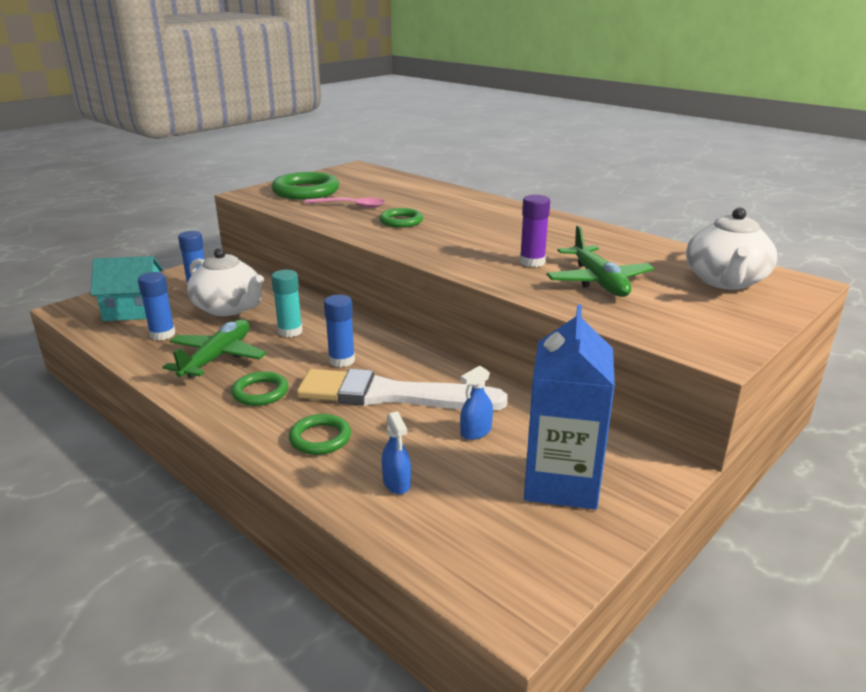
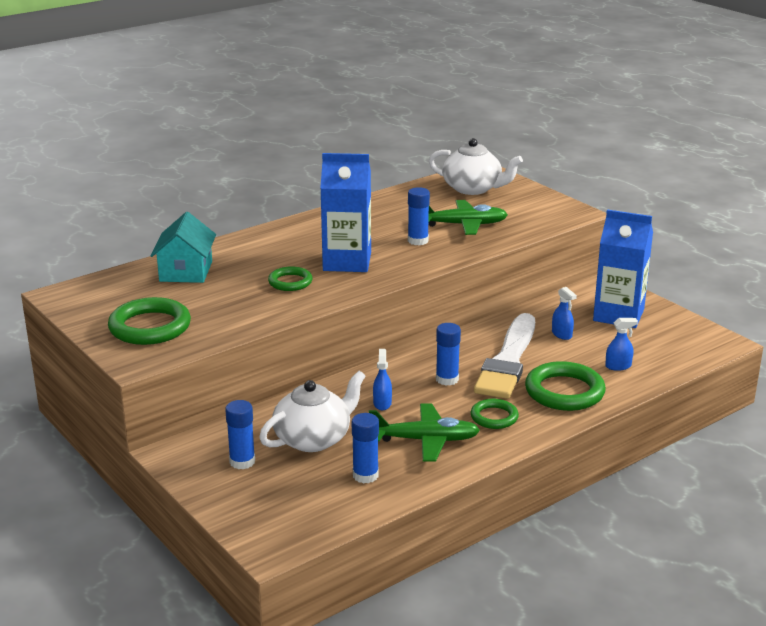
camera: 80 degrees left, 0 degrees up
(134, 310) = (294, 500): turquoise house -> turquoise house (186, 271)
(218, 357) = (425, 440): green plane -> green plane turned 150 degrees clockwise
(290, 331) = (382, 403): turquoise glue stick -> blue spray bottle
(320, 438) = (564, 392): green ring -> green ring, size x1.72
(350, 206) = (225, 304): pink spoon -> none
(457, 237) = (347, 262): none -> blue carton
(532, 262) = (418, 241): purple glue stick -> blue glue stick

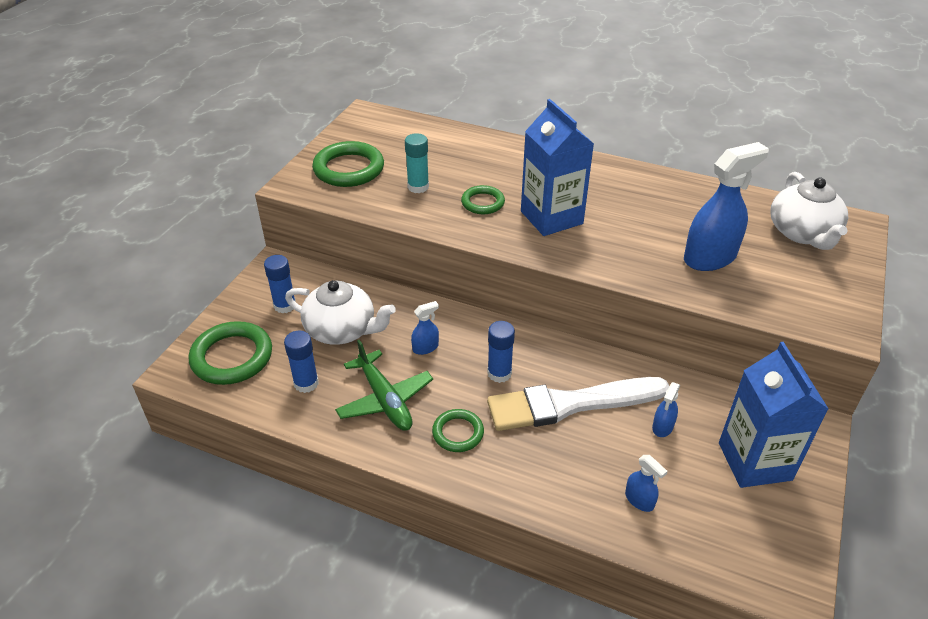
camera: 60 degrees right, 15 degrees up
(186, 271) = (451, 147): turquoise house -> none
(227, 302) = (418, 187): none -> turquoise glue stick
(418, 241) = (640, 242): blue glue stick -> none
(463, 225) = (710, 257): green plane -> blue spray bottle
(564, 392) = (547, 471): green ring -> green ring (232, 357)

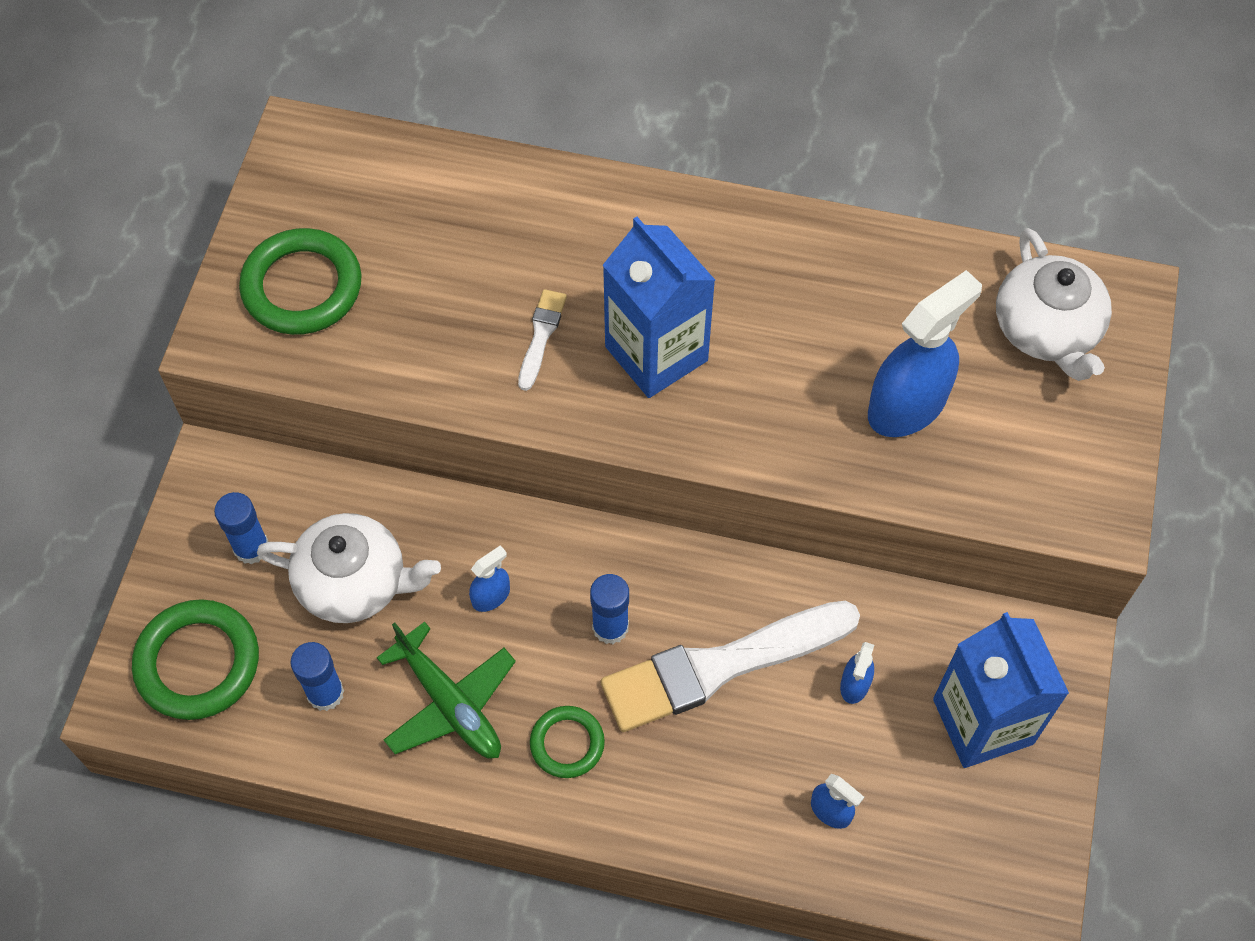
camera: 10 degrees left, 20 degrees up
(418, 187) = (428, 314): turquoise glue stick -> none
(483, 203) = (541, 336): green ring -> white brush

